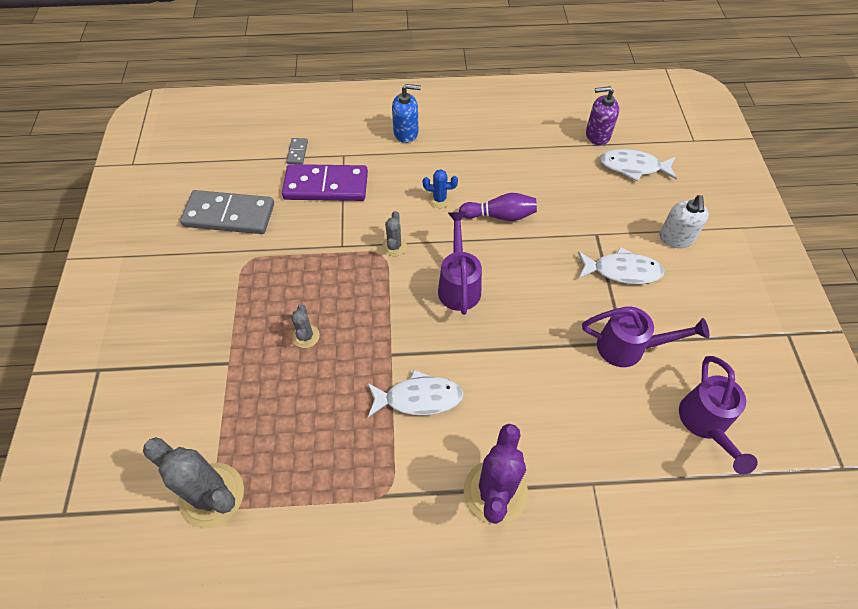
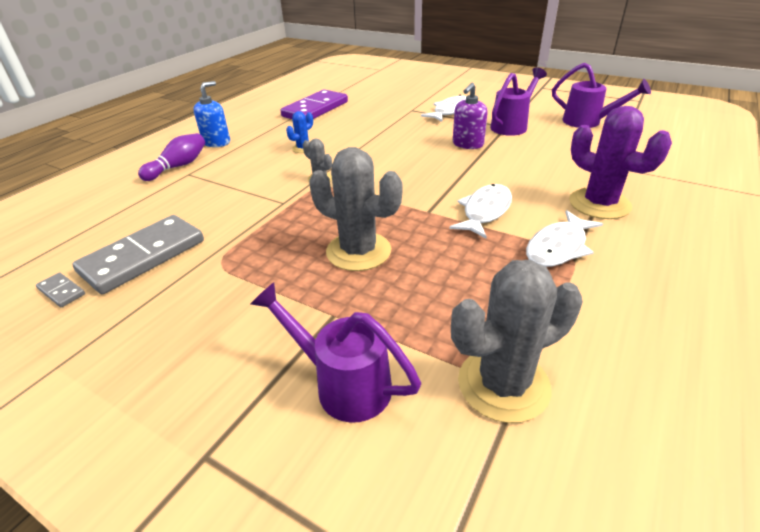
camera: 55 degrees left, 20 degrees down
(297, 152) = (141, 194): grey domino -> grey domino (61, 291)
(306, 336) = (358, 251): grey cactus -> grey cactus, size x2.06
(326, 186) = (205, 191): purple domino -> purple domino (315, 109)
(459, 284) = (393, 164): purple watering can -> purple watering can (342, 383)
(500, 216) = (352, 132): purple bowling pin -> purple bowling pin (178, 166)
(597, 135) = (334, 88): purple soap dispenser -> purple soap dispenser (467, 144)
(633, 167) = (375, 87): white fish -> white fish (558, 247)
(676, 238) = (444, 92): white soap dispenser -> none

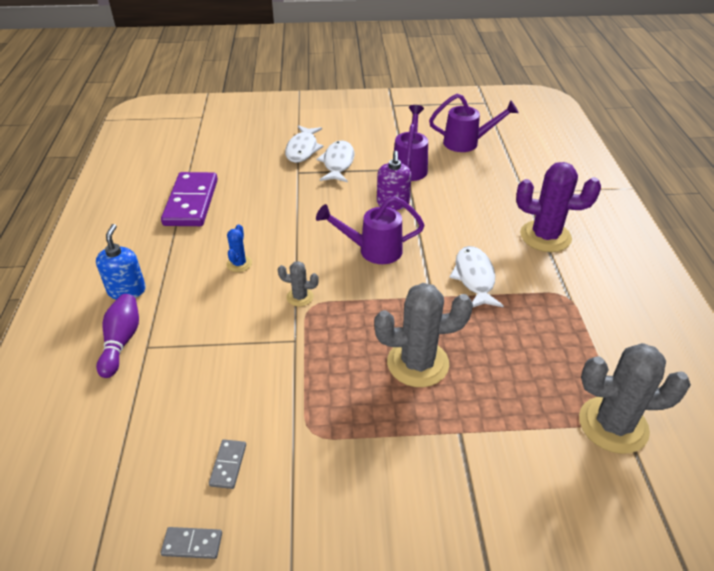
camera: 35 degrees left, 5 degrees up
(143, 256) = (228, 465): grey domino -> grey domino, size x0.42
(342, 383) = (522, 483): purple watering can -> purple watering can (372, 250)
(503, 384) = (613, 425): grey cactus -> grey cactus turned 60 degrees clockwise
(558, 247) = (552, 292): white fish -> white fish (302, 149)

